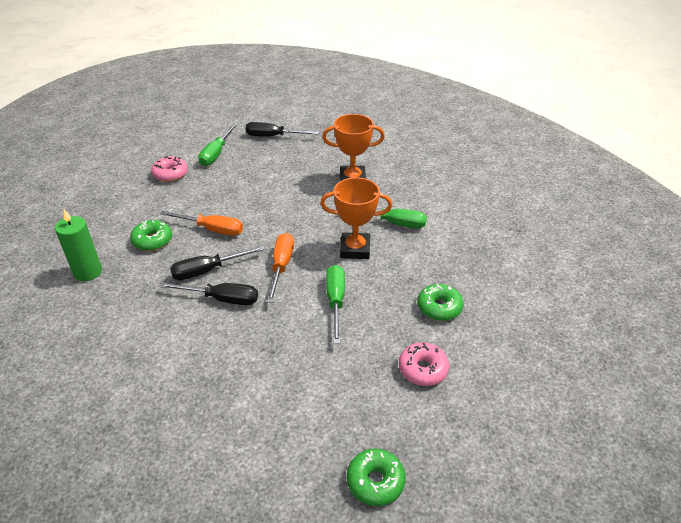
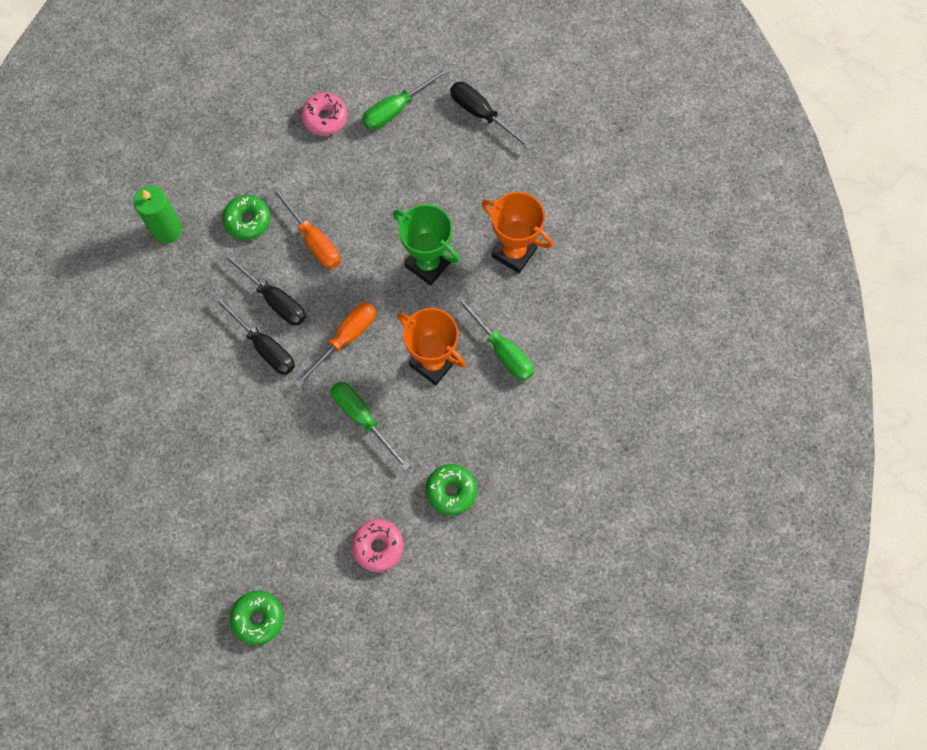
camera: 35 degrees right, 30 degrees up
(208, 270) = (274, 299): black screwdriver -> black screwdriver turned 150 degrees counterclockwise
(303, 207) = (428, 264): none -> green trophy
(335, 301) = (362, 419): green screwdriver -> green screwdriver turned 75 degrees counterclockwise

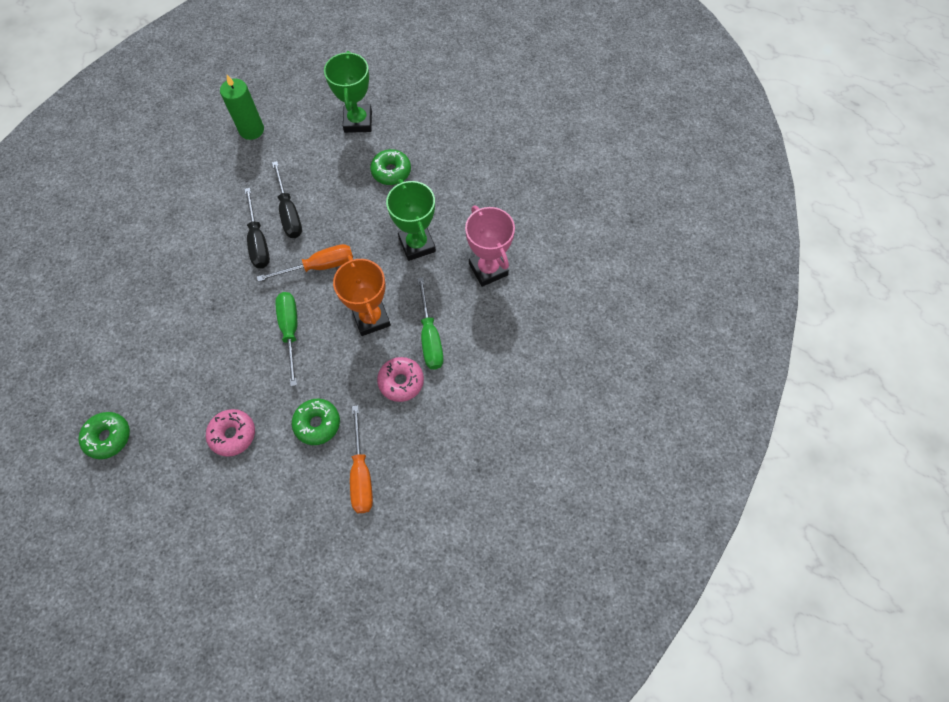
camera: 30 degrees right, 5 degrees down
(248, 221) = (310, 150): green donut -> green donut (391, 171)
(276, 162) = (358, 121): none -> green trophy
(313, 240) = (346, 186): orange screwdriver -> orange screwdriver (361, 473)
(325, 118) = (412, 109): pink donut -> pink donut (401, 381)
(396, 109) = (468, 127): green screwdriver -> none
(482, 114) = (529, 159): black screwdriver -> none
(514, 252) = (488, 269): orange trophy -> pink trophy

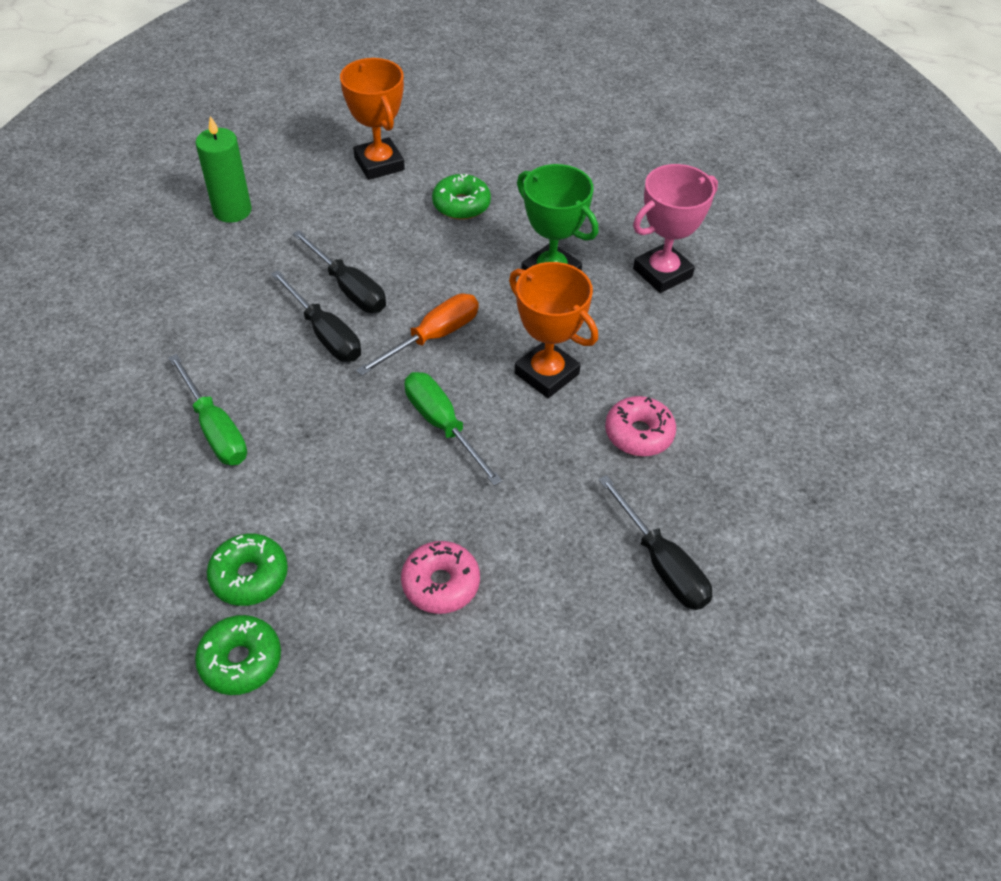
camera: 25 degrees left, 15 degrees down
(317, 424) = (557, 524): green donut -> green donut (249, 576)
(358, 121) = (379, 164): green trophy -> orange trophy
(361, 473) = (661, 563): orange screwdriver -> black screwdriver
(430, 337) = (641, 370): green screwdriver -> green screwdriver (215, 429)
(488, 269) = (662, 273): pink trophy -> pink trophy turned 75 degrees counterclockwise

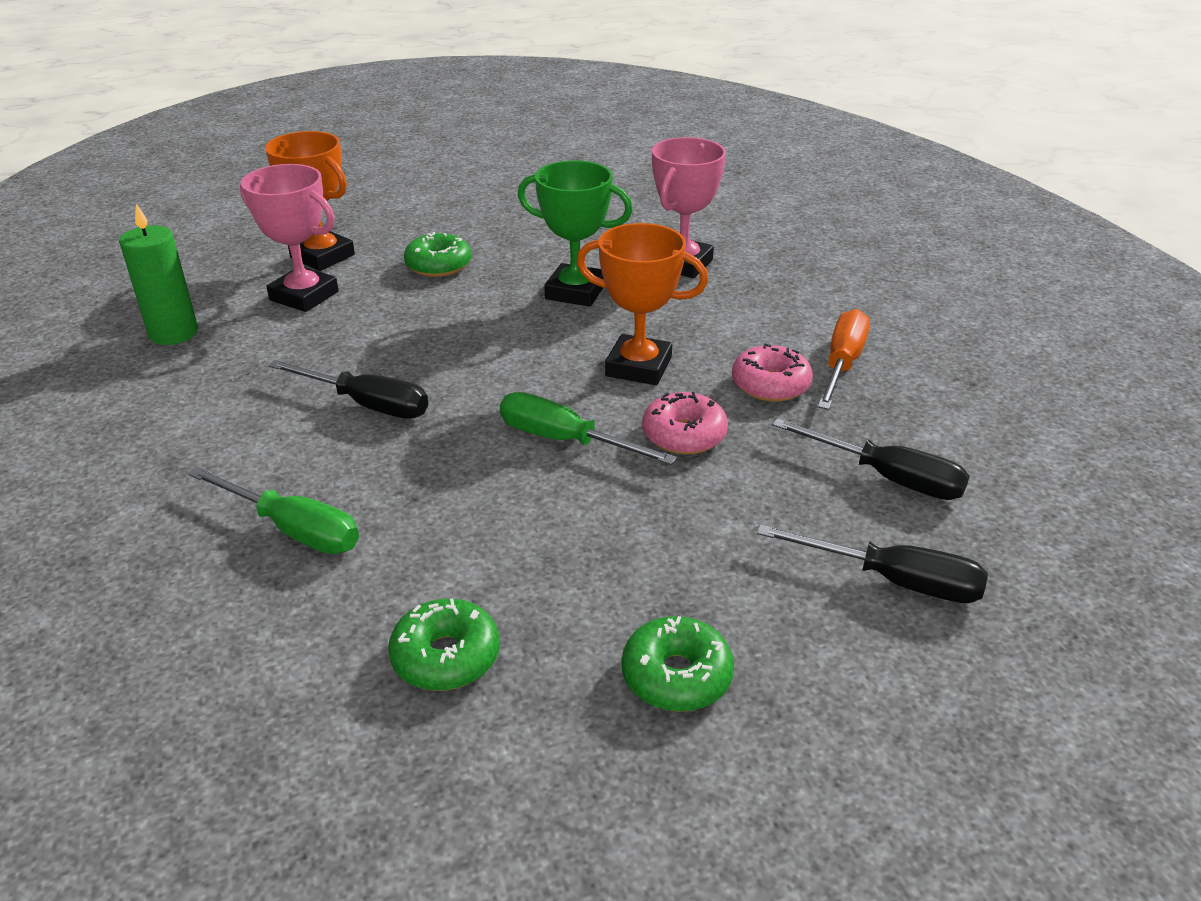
camera: 25 degrees left, 15 degrees down
(240, 660) = (501, 749): green donut -> green donut (676, 676)
(342, 203) = (304, 296): none -> pink trophy
(349, 288) = (365, 360): black screwdriver -> black screwdriver (893, 581)
(433, 337) = (494, 373): orange screwdriver -> orange screwdriver (842, 364)
(440, 583) = (681, 578): pink donut -> pink donut (684, 435)

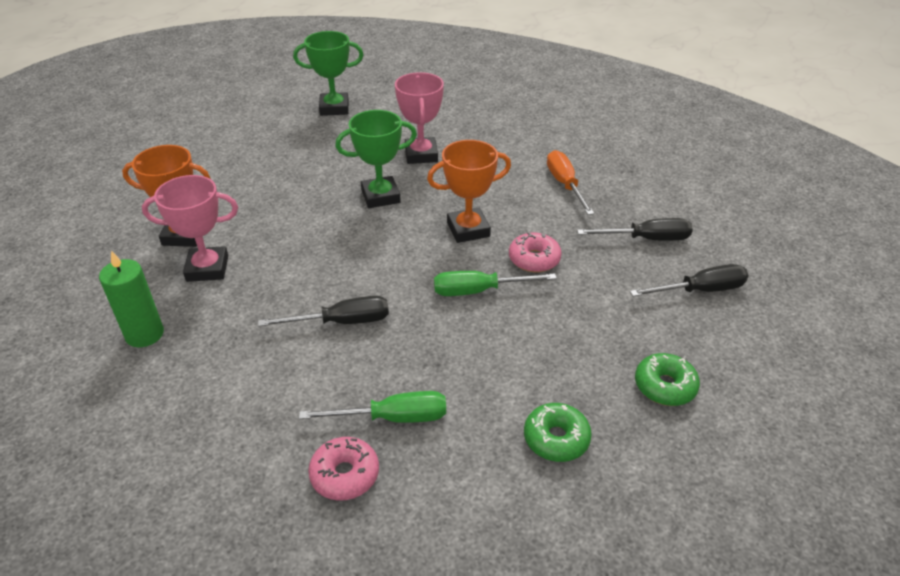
camera: 35 degrees left, 5 degrees up
(438, 265) = (274, 211): green donut -> none
(637, 183) = (334, 108): none -> green trophy
(770, 385) = (544, 211): pink donut -> pink donut (345, 475)

